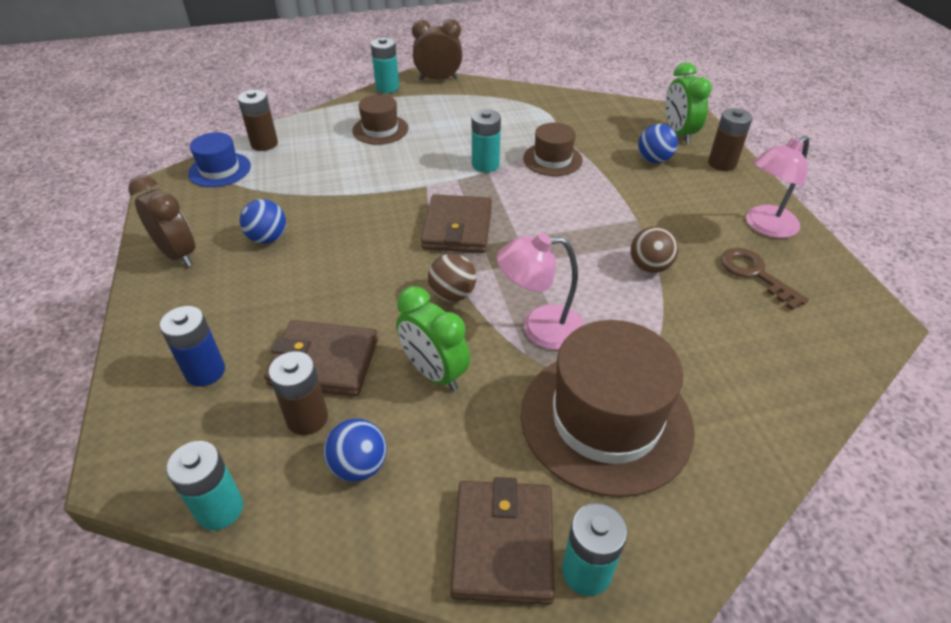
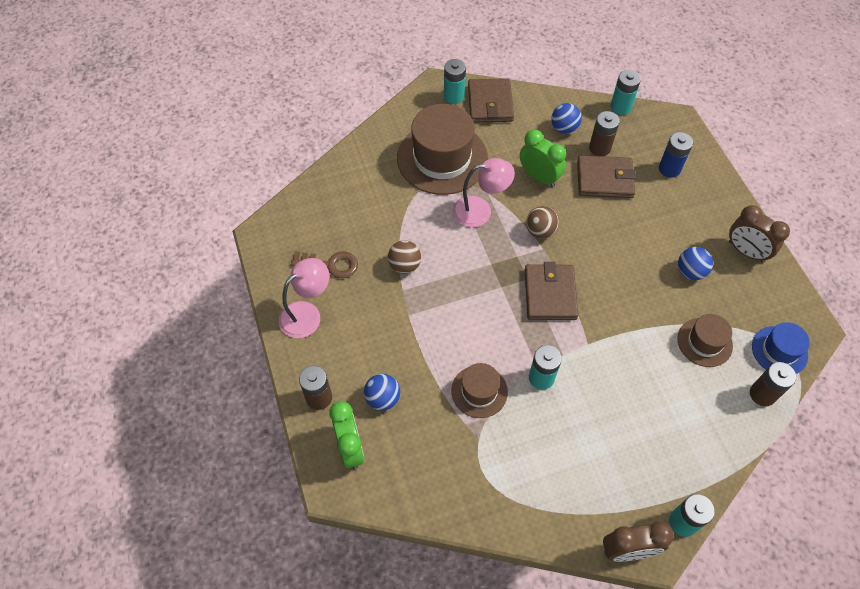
camera: 175 degrees right, 15 degrees up
(380, 129) = (659, 429): brown hat -> brown hat (704, 342)
(755, 274) = (330, 264): brown key -> brown key turned 45 degrees counterclockwise

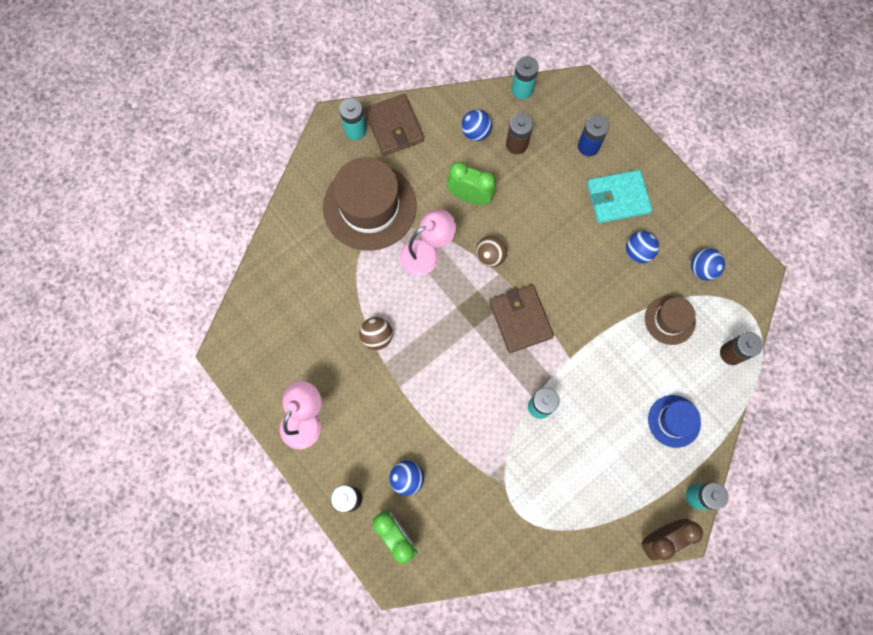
camera: 20 degrees left, 15 degrees up
(330, 264) = (306, 360): brown key -> none
(479, 391) = (490, 440): brown hat -> none
(604, 179) = (532, 178): brown wallet -> none
(684, 220) = (618, 198): none -> turquoise wallet
(746, 251) = (681, 214): brown clock -> none
(753, 307) = (702, 269): none -> blue ball
(779, 351) = (735, 305): blue hat -> blue hat (674, 421)

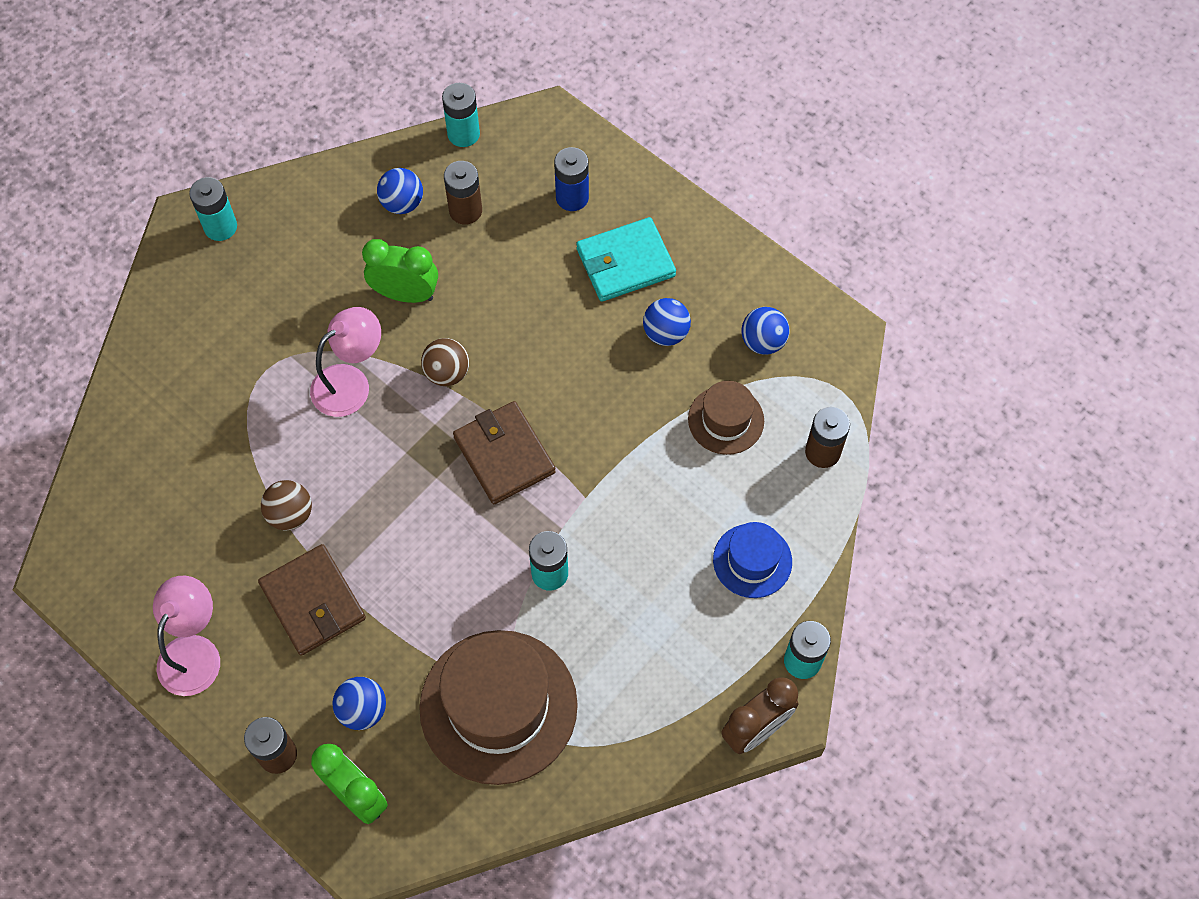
camera: 10 degrees left, 10 degrees down
(369, 206) = (256, 331): brown hat -> brown hat (498, 706)
(394, 127) = (279, 213): brown wallet -> brown wallet (313, 602)

